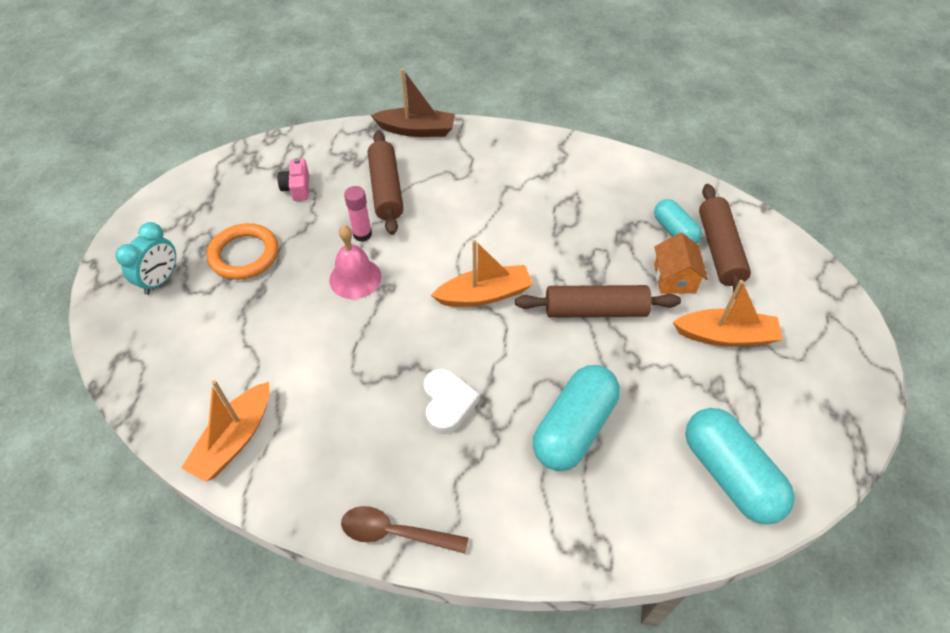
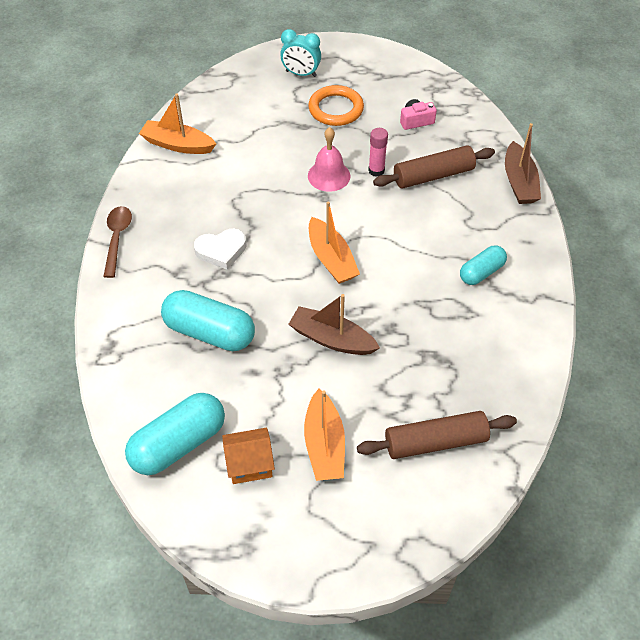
camera: 80 degrees right, 0 degrees up
(595, 310) = (332, 339): brown rolling pin -> brown boat
(674, 231) = (450, 400): turquoise capsule -> turquoise capsule (481, 272)
(674, 278) = (386, 401): orange house -> orange house (249, 464)

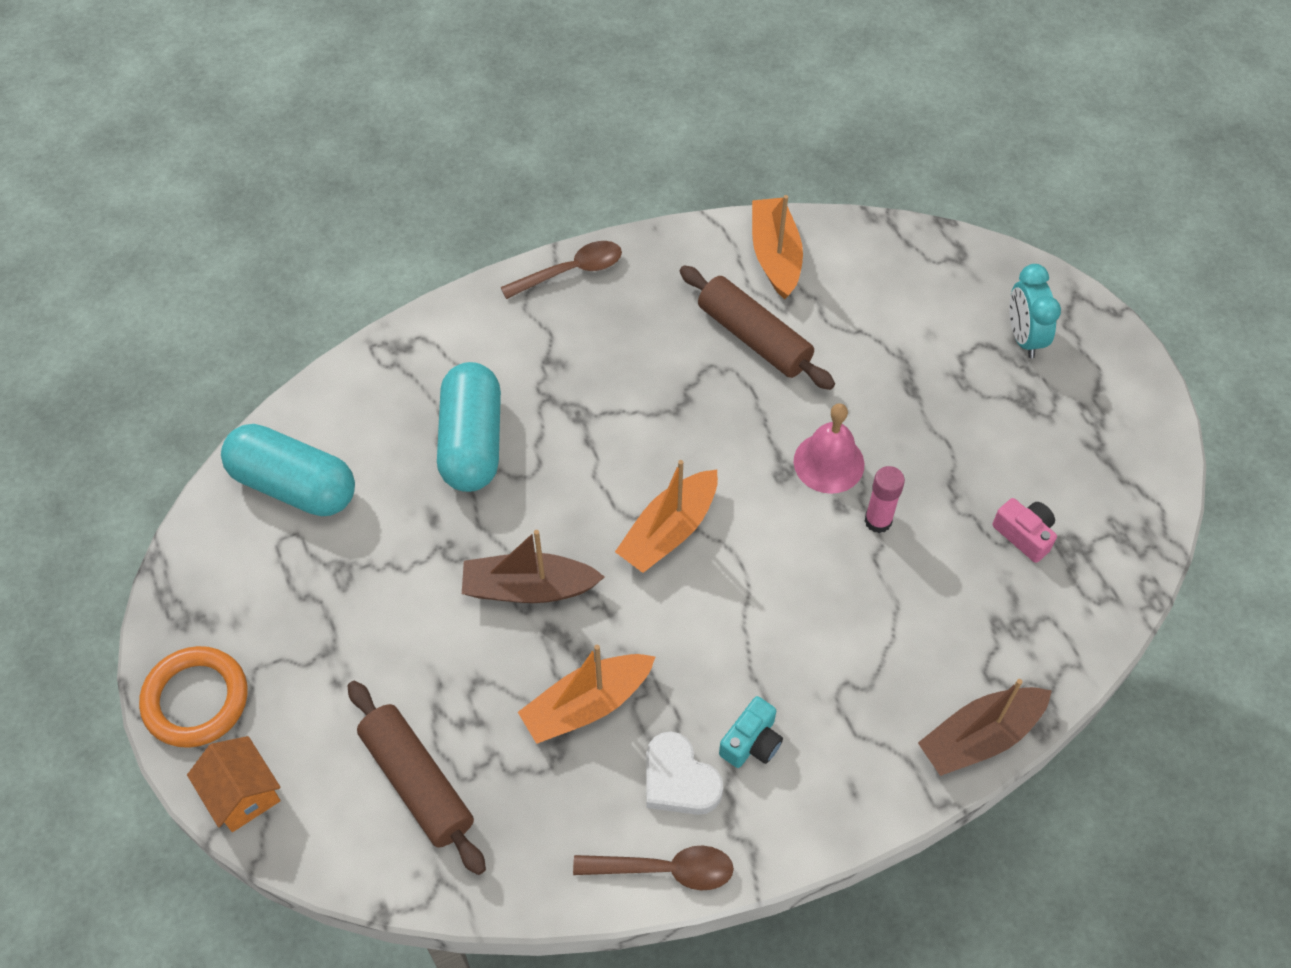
camera: 65 degrees right, 5 degrees up
(221, 251) = (613, 394): white heart -> white heart (679, 780)
(249, 464) = (296, 574): orange house -> orange house (242, 794)
(324, 444) = (357, 647): orange boat -> orange boat (586, 705)
(332, 339) = (528, 588): brown boat -> brown boat turned 90 degrees counterclockwise
(336, 109) = (976, 414): orange ring -> orange ring (196, 699)
(433, 176) = (916, 604): brown rolling pin -> brown rolling pin (753, 337)
(481, 272) = (751, 742): turquoise capsule -> turquoise camera
(540, 338) = (664, 870): none -> brown spoon

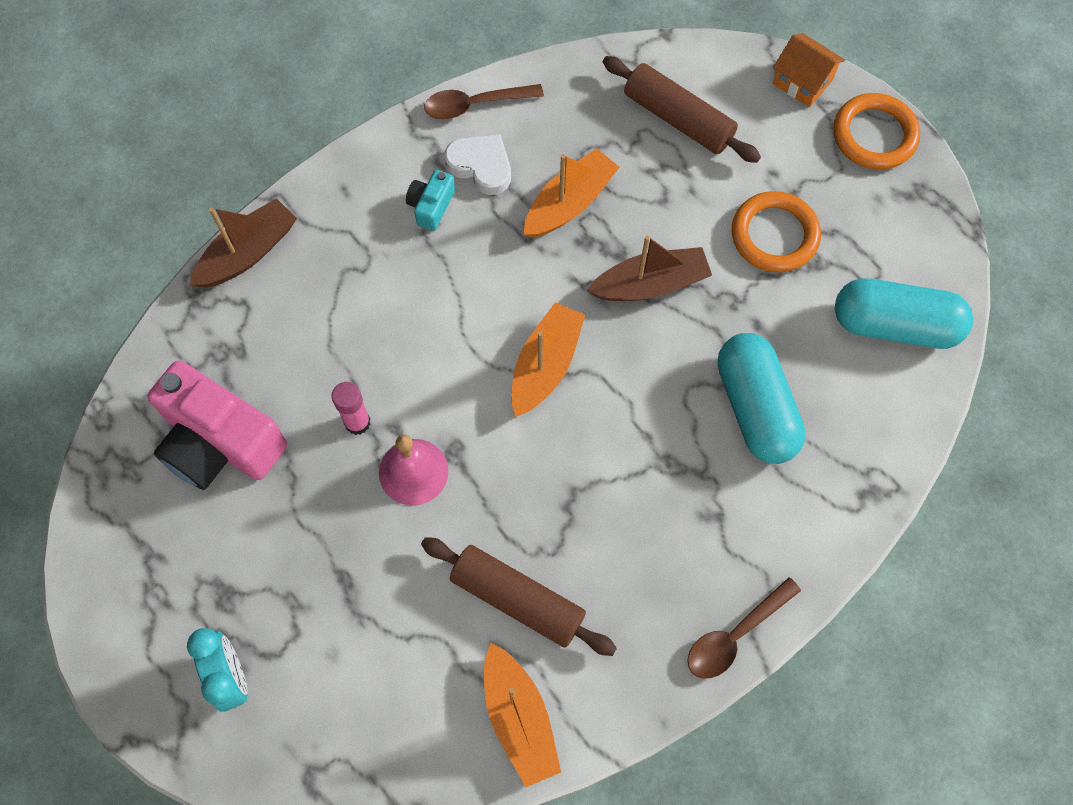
camera: 165 degrees right, 10 degrees up
(370, 609) = (774, 235): none -> orange ring
(1024, 535) = (219, 442): pink camera -> pink camera, size x2.19

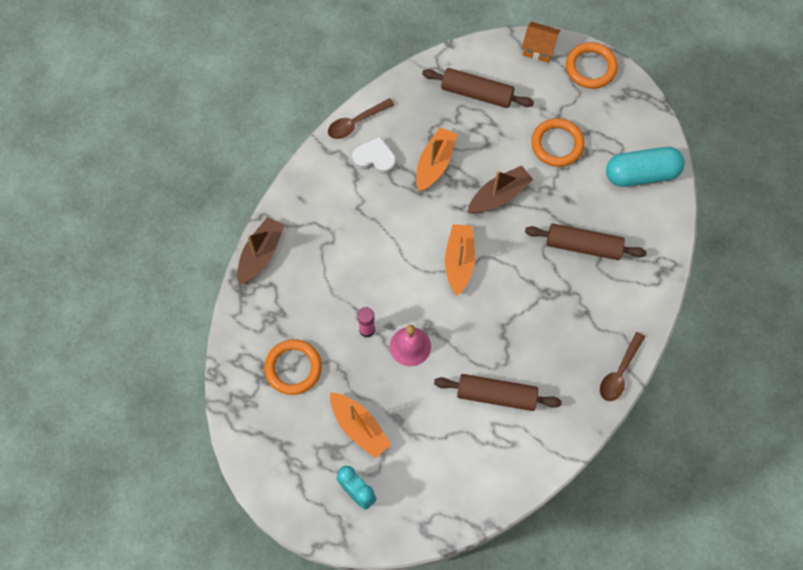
camera: 20 degrees left, 0 degrees up
(219, 442) = (293, 368): pink camera -> orange ring
(431, 206) = (356, 191): turquoise camera -> none
(519, 718) = (523, 457): orange boat -> orange boat (359, 427)
(755, 407) = (583, 246): turquoise capsule -> brown rolling pin

